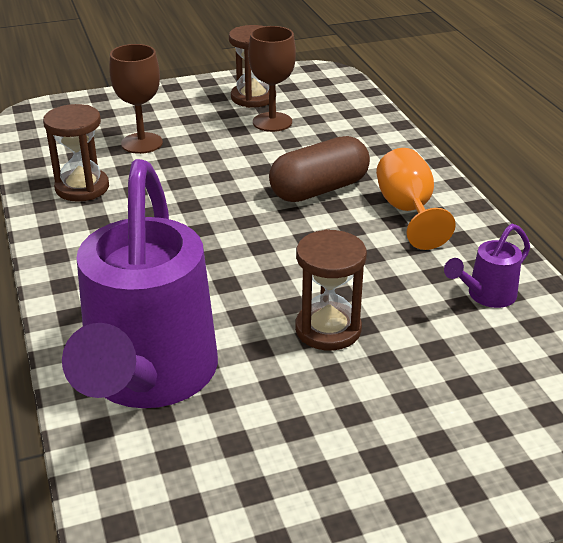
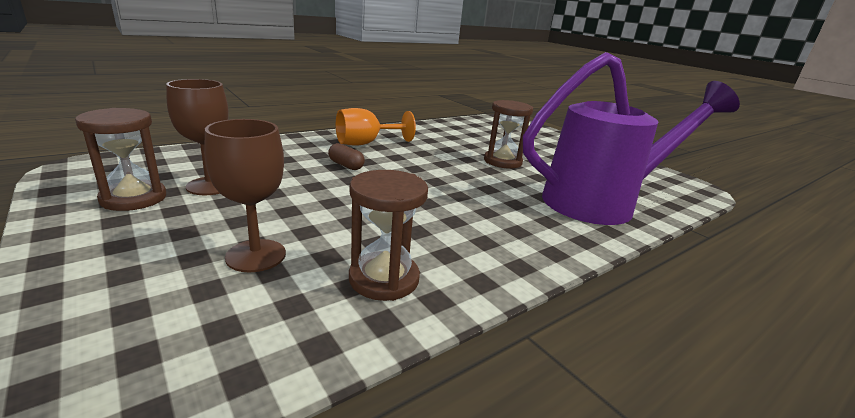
camera: 110 degrees left, 10 degrees down
(319, 189) = (346, 165): brown capsule -> brown capsule, size x0.50
(485, 296) = (441, 132): purple watering can -> none

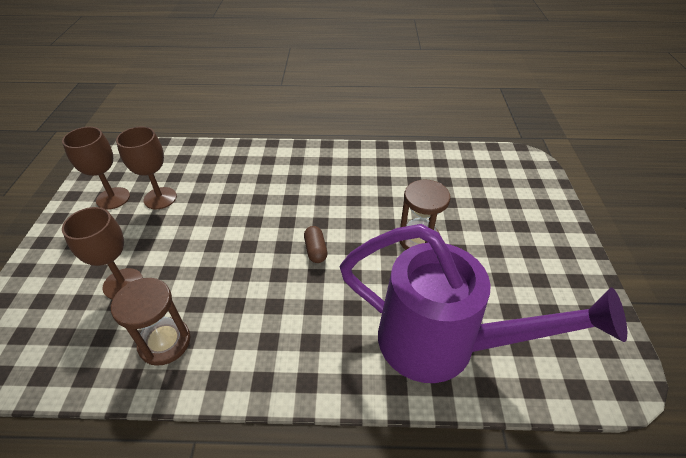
camera: 40 degrees right, 20 degrees up
(134, 198) = (113, 198): brown hourglass -> brown goblet
(346, 165) = (268, 200): brown capsule -> brown capsule (315, 250)
(366, 143) = (317, 171): orange goblet -> none

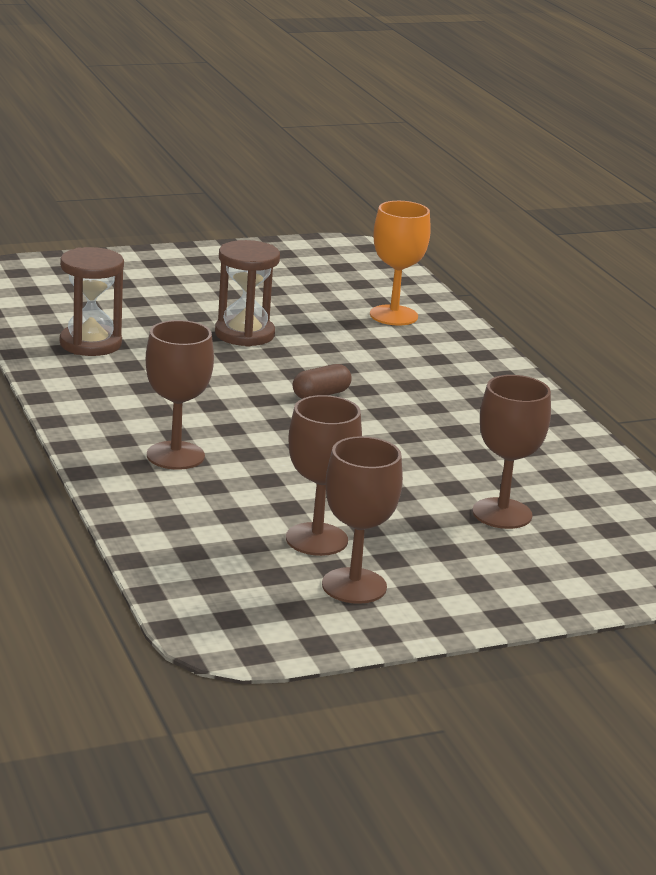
camera: 115 degrees left, 20 degrees down
(165, 342) = (546, 459): brown hourglass -> brown hourglass (90, 344)
(270, 173) = (175, 456): none -> brown goblet
(444, 345) = (393, 315): purple watering can -> orange goblet

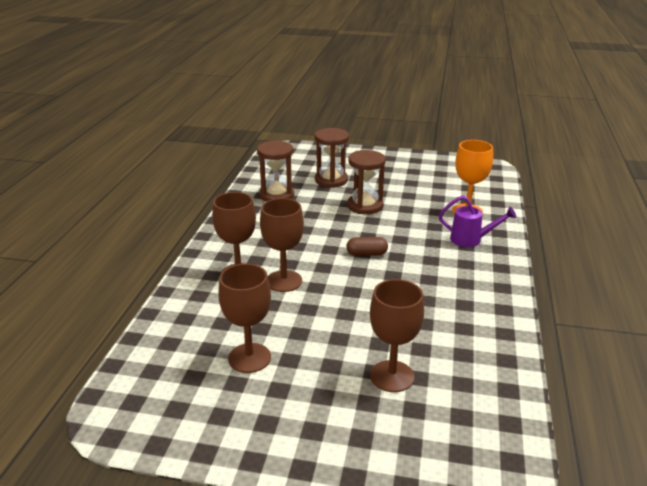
camera: 35 degrees right, 5 degrees up
(148, 307) = (331, 180): none -> brown hourglass
(354, 586) = (231, 404): brown goblet -> brown goblet (284, 281)
(436, 350) = (471, 240): none -> purple watering can

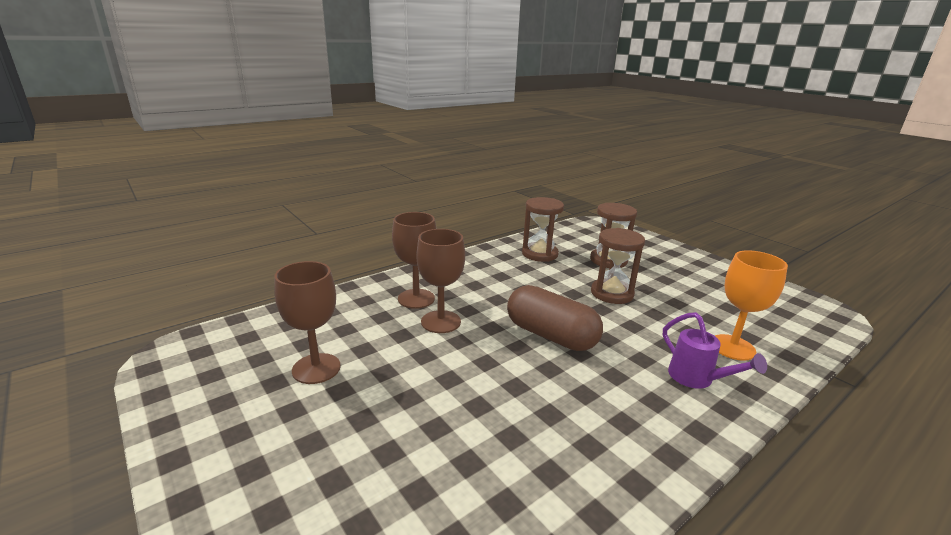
camera: 40 degrees right, 5 degrees down
(366, 254) = (551, 335): brown capsule -> brown capsule, size x2.00
(392, 376) = (395, 470): brown goblet -> none

